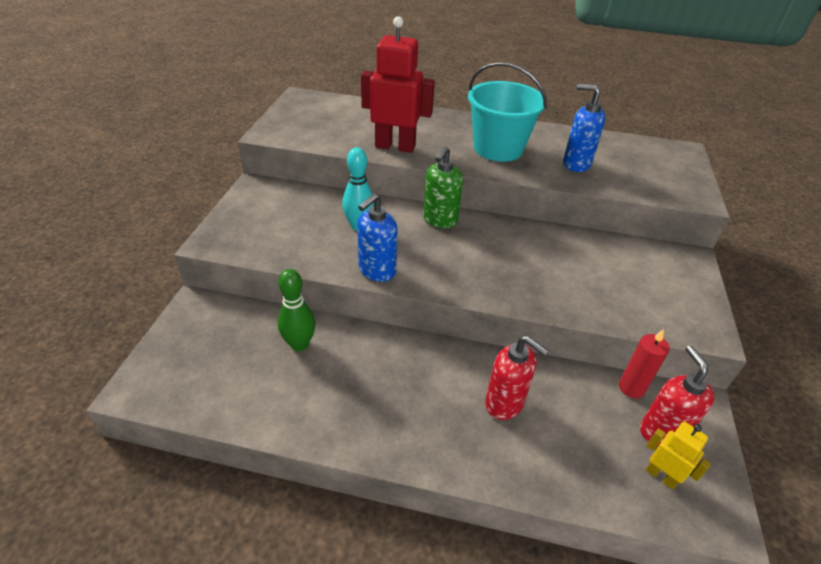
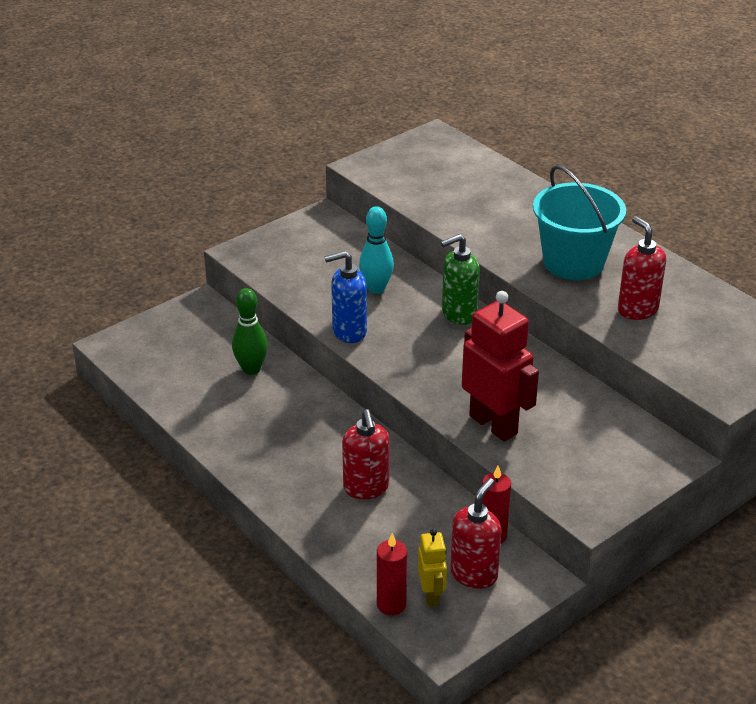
camera: 40 degrees right, 5 degrees down
(395, 146) = (467, 222): red robot -> red robot (493, 424)
(576, 164) = (637, 309): blue soap dispenser -> red soap dispenser
(648, 509) = (391, 604): none -> red candle

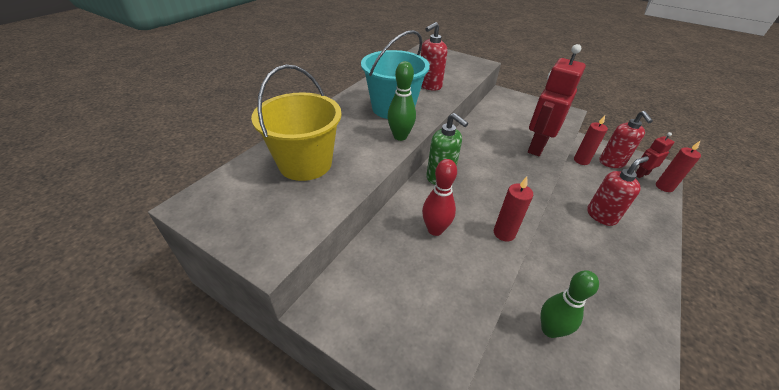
camera: 110 degrees left, 5 degrees up
(349, 332) = (504, 233): blue soap dispenser -> red candle
(376, 288) = (435, 230): turquoise bowling pin -> red bowling pin
(431, 595) = (641, 174): yellow robot -> red robot
(472, 189) = (305, 163): none -> yellow bucket
(474, 574) = (611, 163): red soap dispenser -> red soap dispenser turned 105 degrees counterclockwise
(502, 254) = (400, 136): none -> green bowling pin

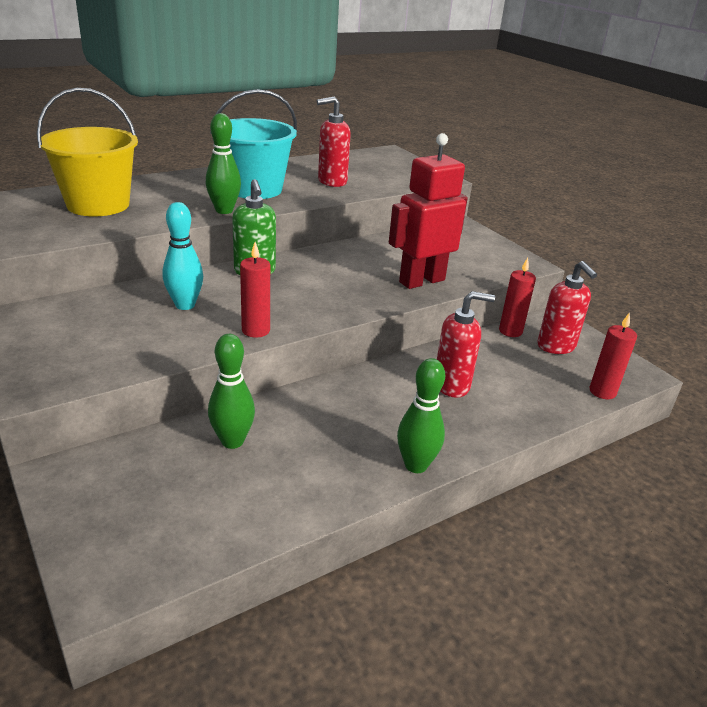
camera: 25 degrees right, 10 degrees down
(435, 230) = (185, 305): red bowling pin -> turquoise bowling pin
(611, 163) = (556, 346): red soap dispenser -> red soap dispenser turned 45 degrees counterclockwise
(641, 174) = (586, 370): red robot -> none
(655, 291) = (416, 465): none -> green bowling pin

